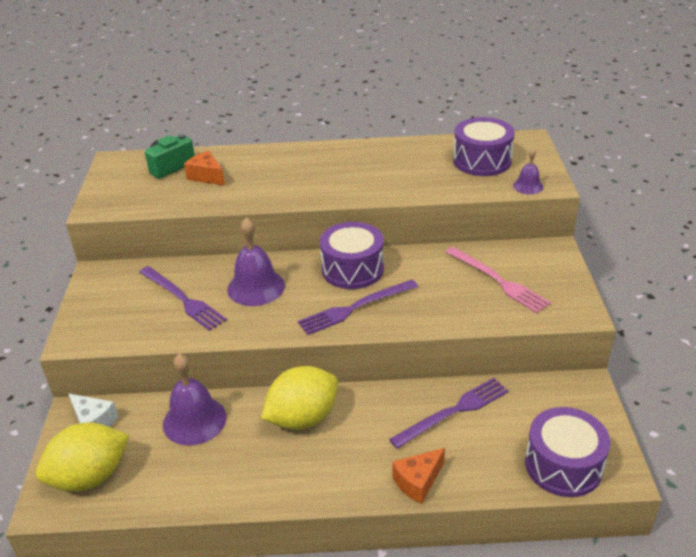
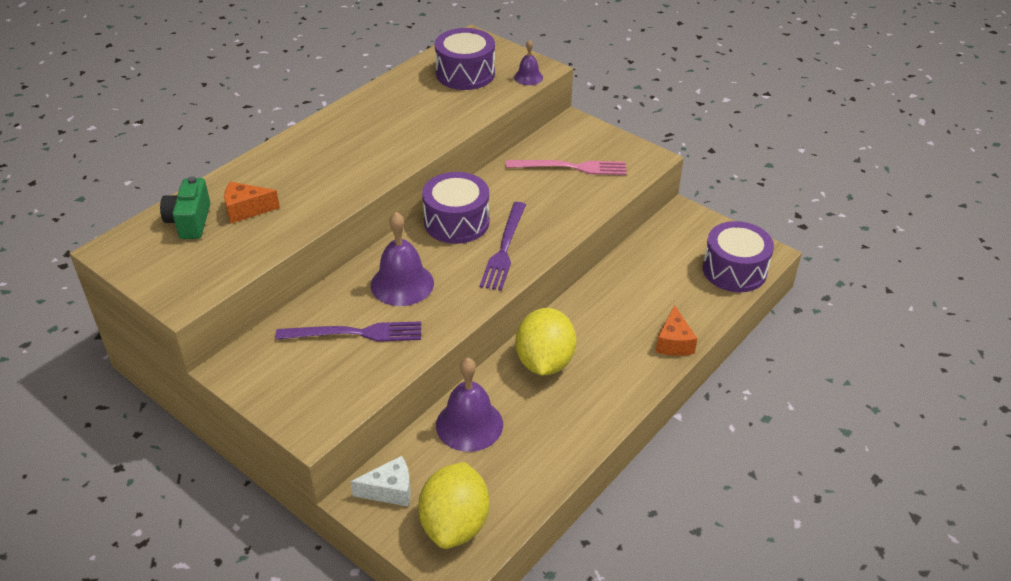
camera: 50 degrees left, 5 degrees up
(453, 411) = (632, 284): purple fork -> none

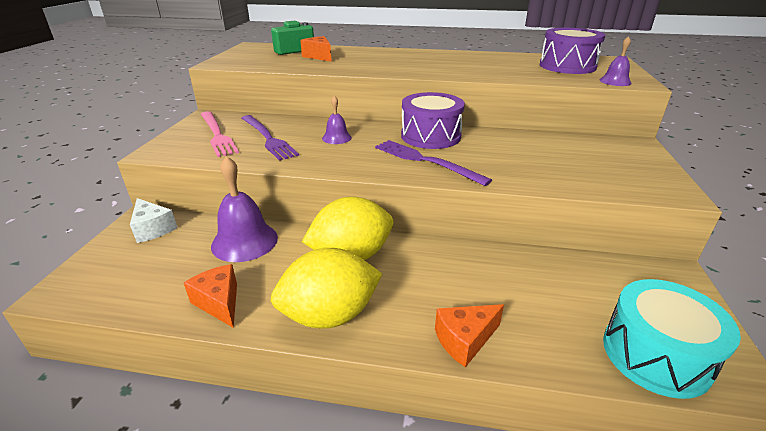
camera: 60 degrees right, 10 degrees down
(402, 284) = (336, 138): purple bell -> purple bell, size x0.54
(455, 524) = (118, 273): yellow lemon -> yellow lemon (329, 315)
(504, 249) = (425, 161): purple fork -> purple fork turned 60 degrees clockwise
(548, 460) = (219, 303): none -> orange cheese
(571, 167) = (577, 158): pink fork -> pink fork (217, 134)
(734, 270) = (655, 355): purple drum -> turquoise drum

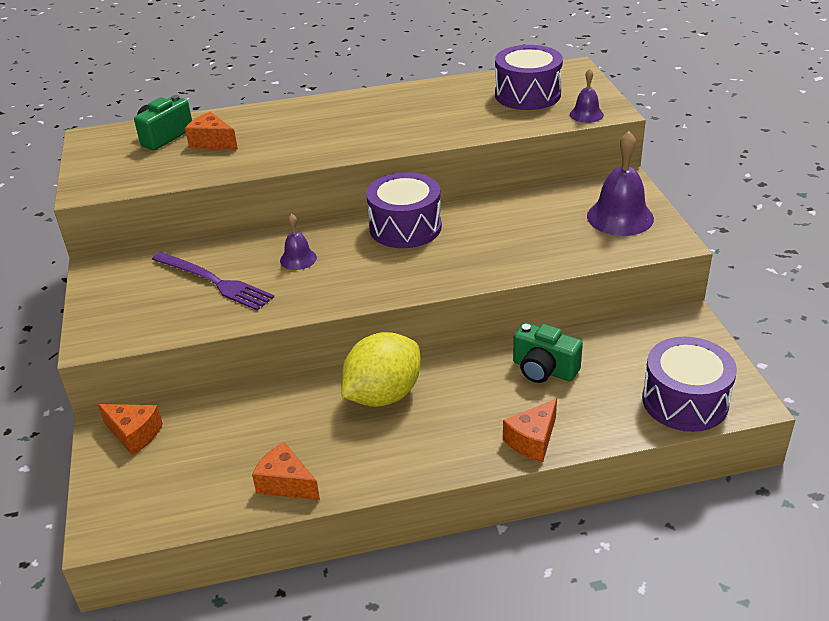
camera: 20 degrees left, 5 degrees up
(153, 229) = (134, 434): white cheese -> orange cheese
(217, 134) = (144, 293): pink fork -> none
(244, 241) = (256, 415): purple bell -> purple bell (620, 217)
(329, 315) = (402, 459): yellow lemon -> none
(425, 161) = (420, 266): purple fork -> none
(507, 276) = (544, 369): none -> green camera
(655, 355) = (685, 401): turquoise drum -> purple drum

